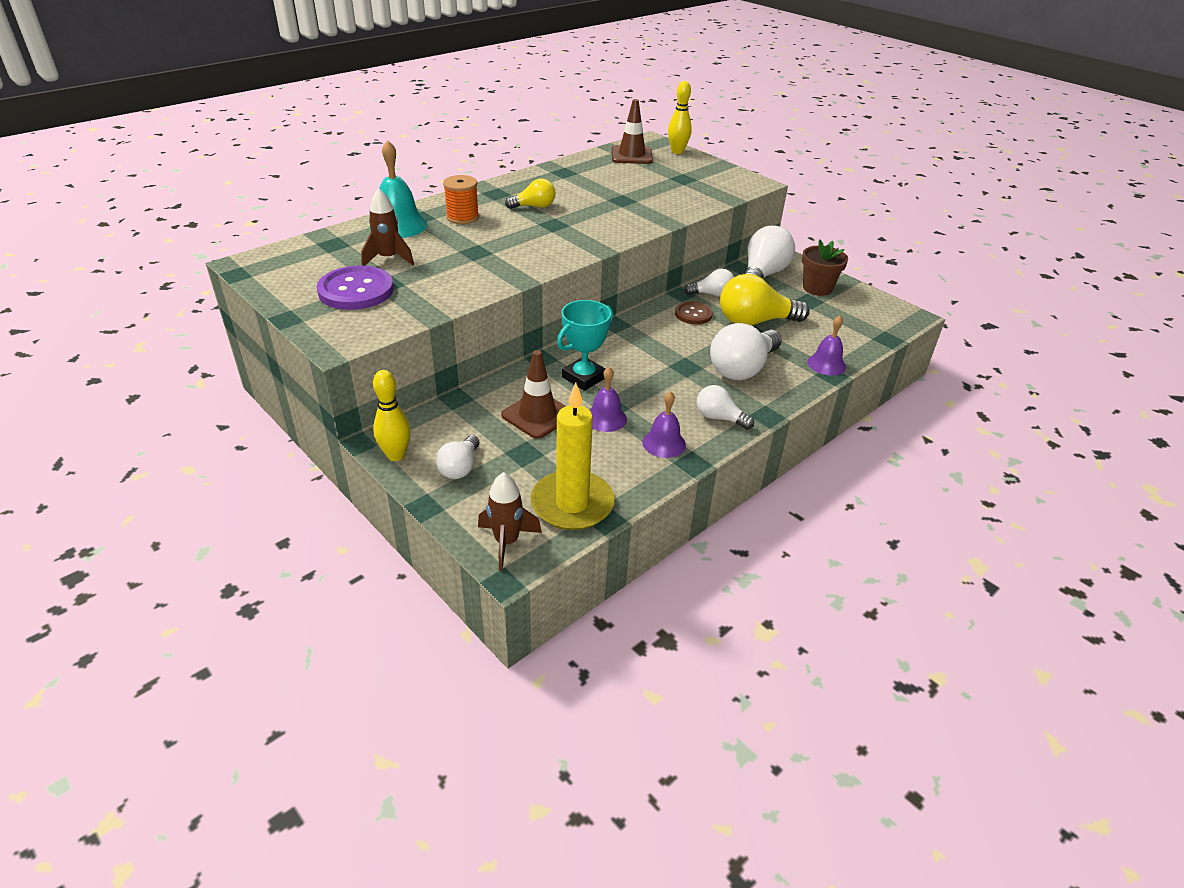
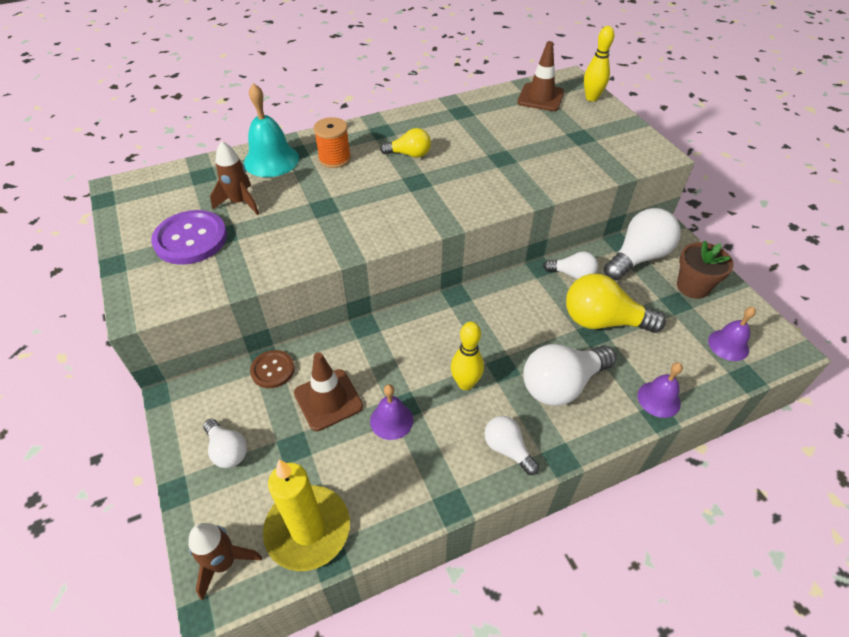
camera: 20 degrees right, 10 degrees up
(396, 455) = (179, 419): yellow bowling pin -> yellow bowling pin (465, 383)
(460, 467) = (227, 450): white light bulb -> white light bulb turned 75 degrees counterclockwise
(584, 377) = (394, 360): turquoise trophy -> none
(664, 443) = (434, 470): purple bell -> purple bell (728, 345)
(693, 314) = (541, 297): brown button -> brown button (272, 370)

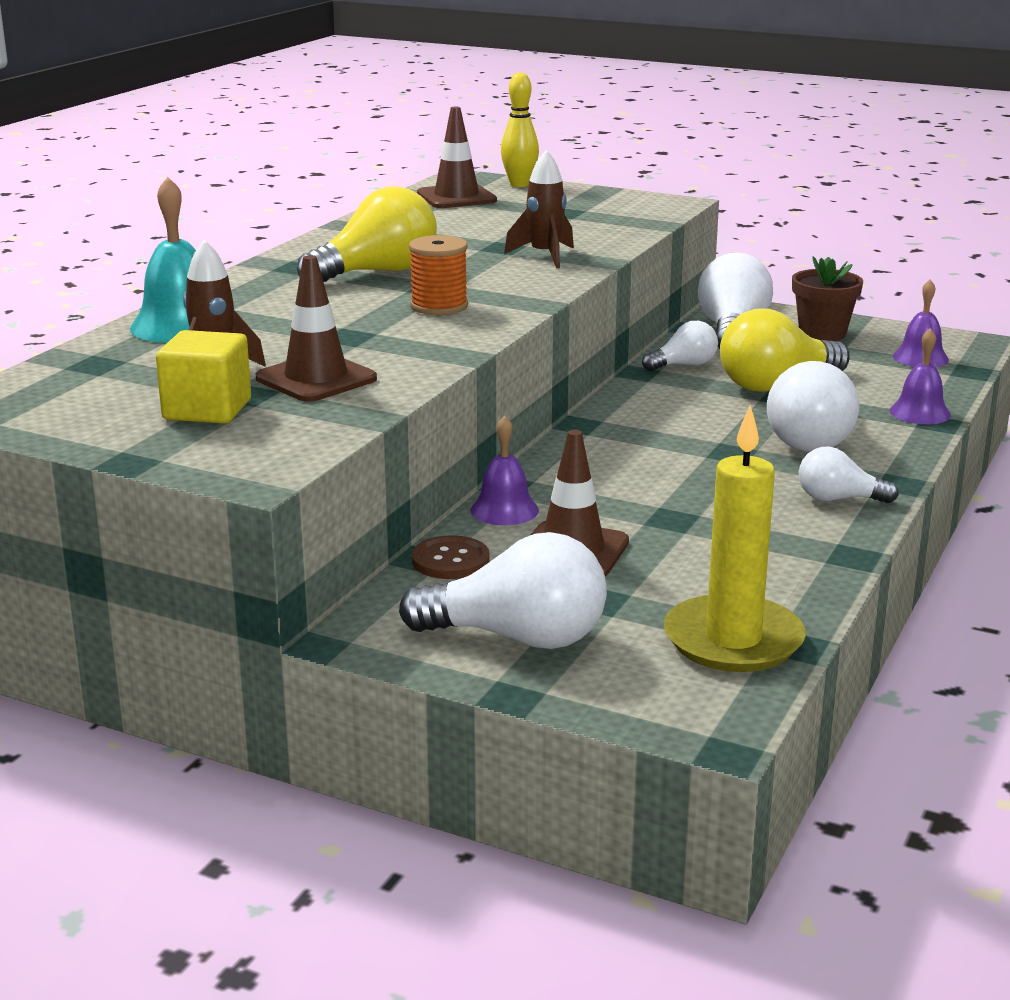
camera: 40 degrees left, 25 degrees down
(191, 239) = (207, 410): purple button -> yellow cube
(224, 563) = (683, 706): brown rocket -> brown rocket (545, 256)
(227, 450) = (517, 638): white light bulb -> white light bulb, size x1.77
(262, 238) = (316, 379): none -> brown traffic cone
(334, 158) = (277, 301): orange spool -> orange spool (439, 306)
(391, 420) = (678, 533): purple bell -> purple bell (504, 510)
(409, 154) = (377, 273): yellow light bulb -> yellow light bulb, size x1.77
(465, 383) = (711, 477): yellow bowling pin -> none

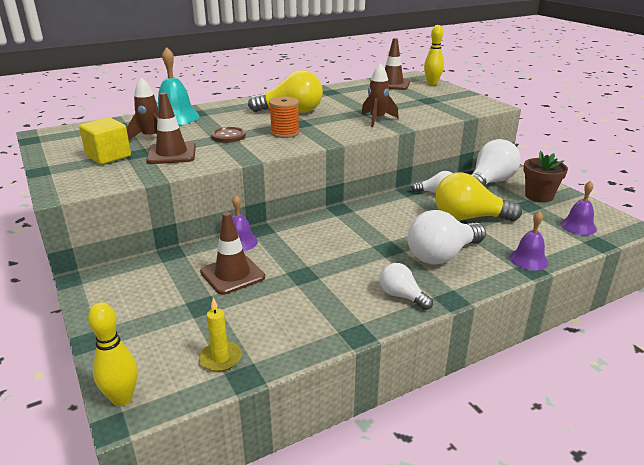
camera: 35 degrees right, 5 degrees up
(450, 560) = (179, 259): brown button -> brown button (228, 136)
(517, 638) = (138, 311): white light bulb -> none
(686, 725) = (122, 398): none -> yellow bowling pin
(733, 640) = (220, 358): yellow candle -> yellow candle, size x0.51

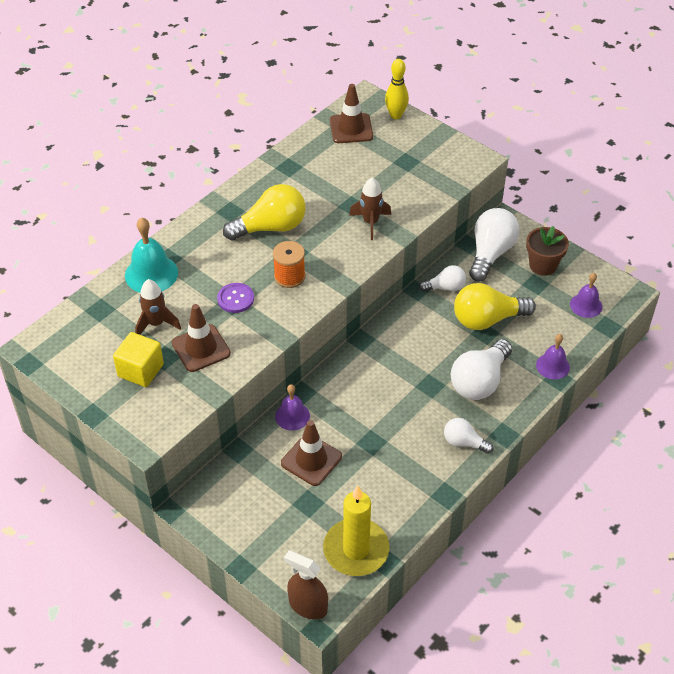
camera: 20 degrees left, 20 degrees up
(122, 398) = (308, 606): yellow bowling pin -> brown spray bottle
(220, 358) = (356, 550): yellow candle -> yellow candle, size x1.97
(228, 136) = (235, 299): brown button -> purple button

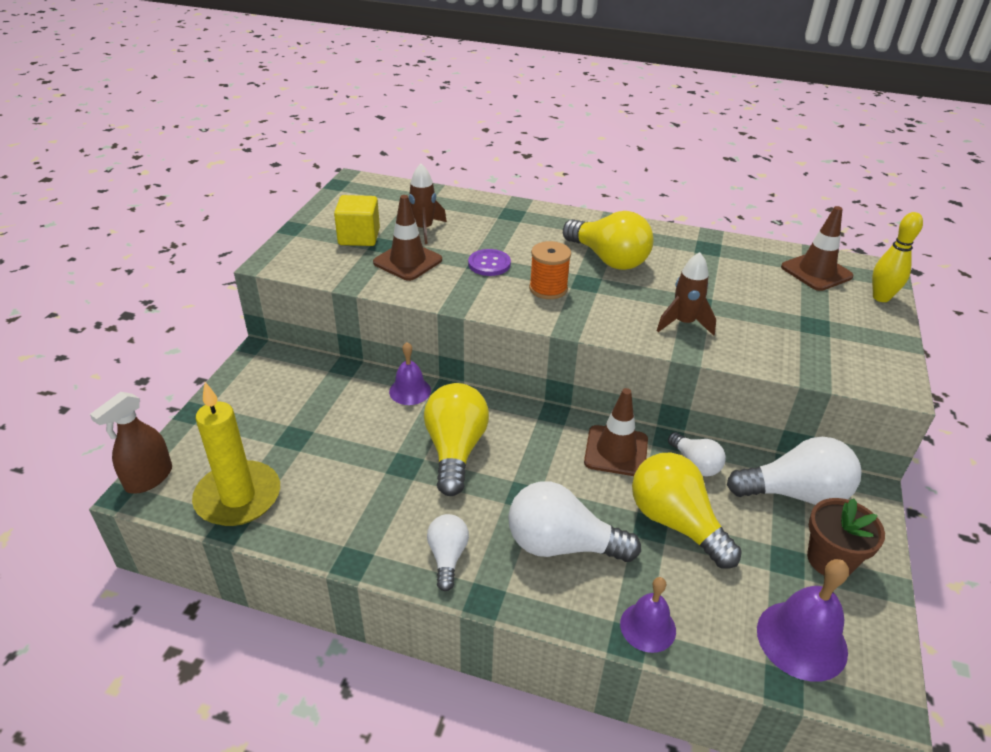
camera: 65 degrees right, 10 degrees down
(151, 274) = (485, 211): turquoise bell -> none
(308, 606) = (149, 478): brown spray bottle -> brown spray bottle turned 150 degrees counterclockwise
(311, 460) = (355, 422): brown traffic cone -> brown traffic cone (616, 451)
(371, 408) = (455, 450): none -> yellow light bulb
(586, 305) = (801, 640): purple bell -> purple bell, size x1.56

